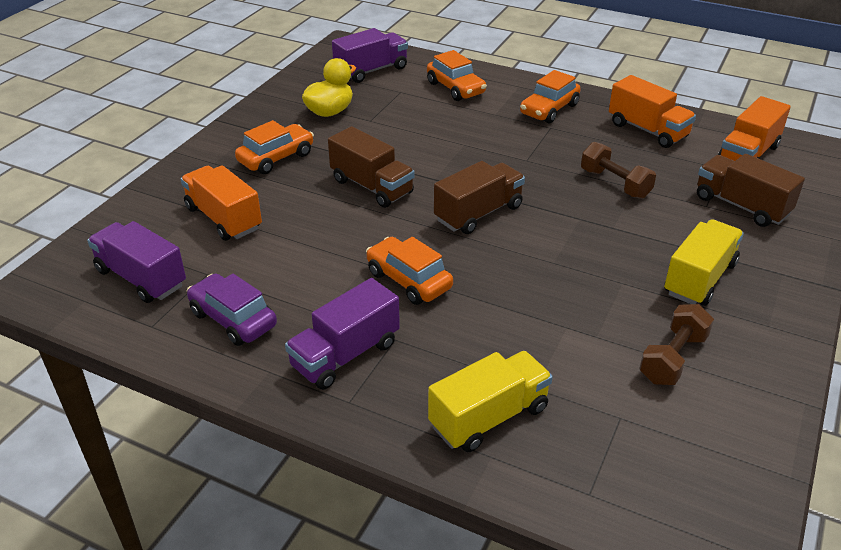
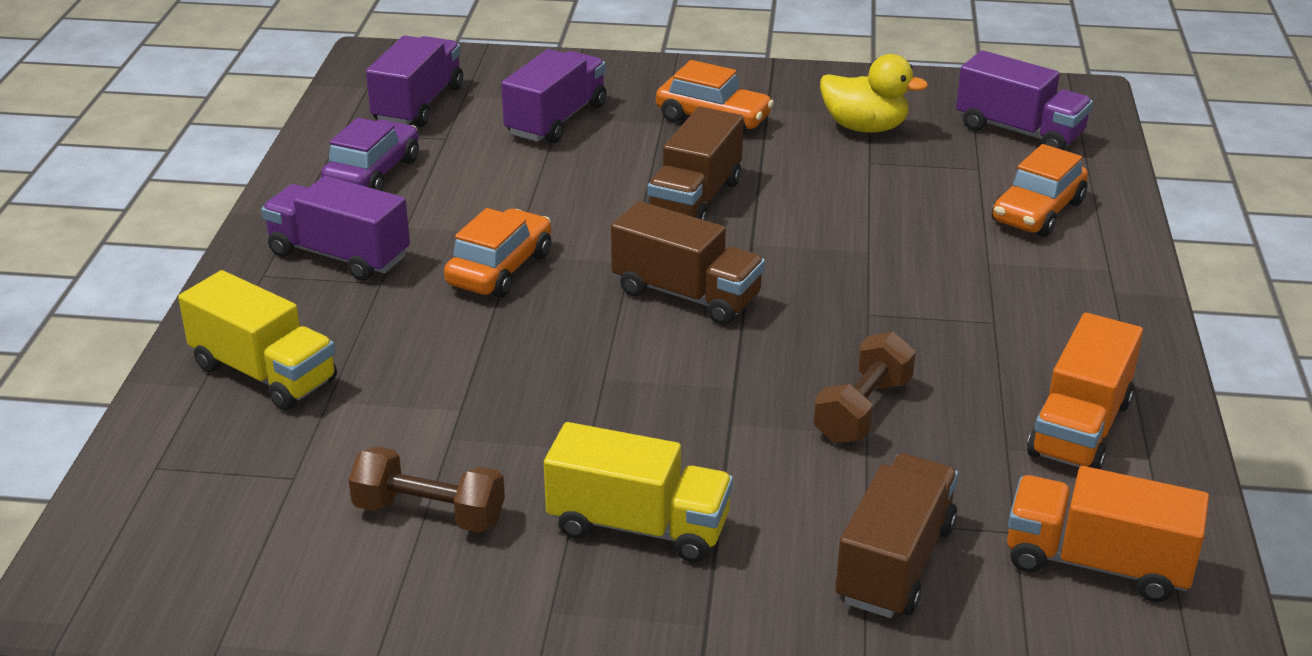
camera: 70 degrees right, 5 degrees down
(223, 218) = (556, 120): orange truck -> purple truck
(549, 109) = (1054, 312): orange car -> none

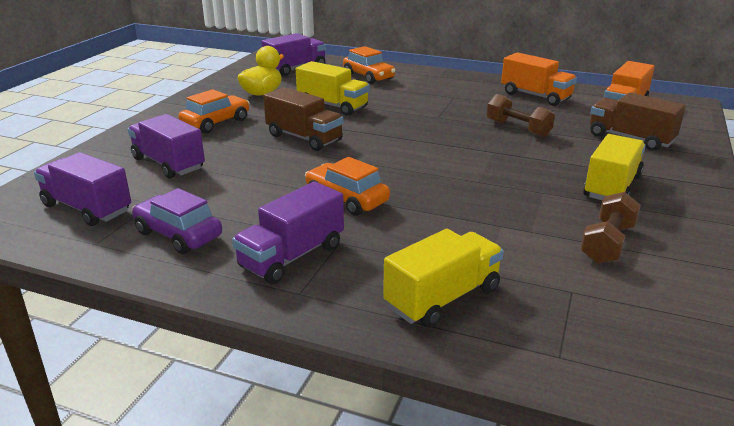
camera: 75 degrees left, 5 degrees down
(686, 295) = (403, 152): brown truck -> none
(851, 200) = (333, 106): none -> yellow truck

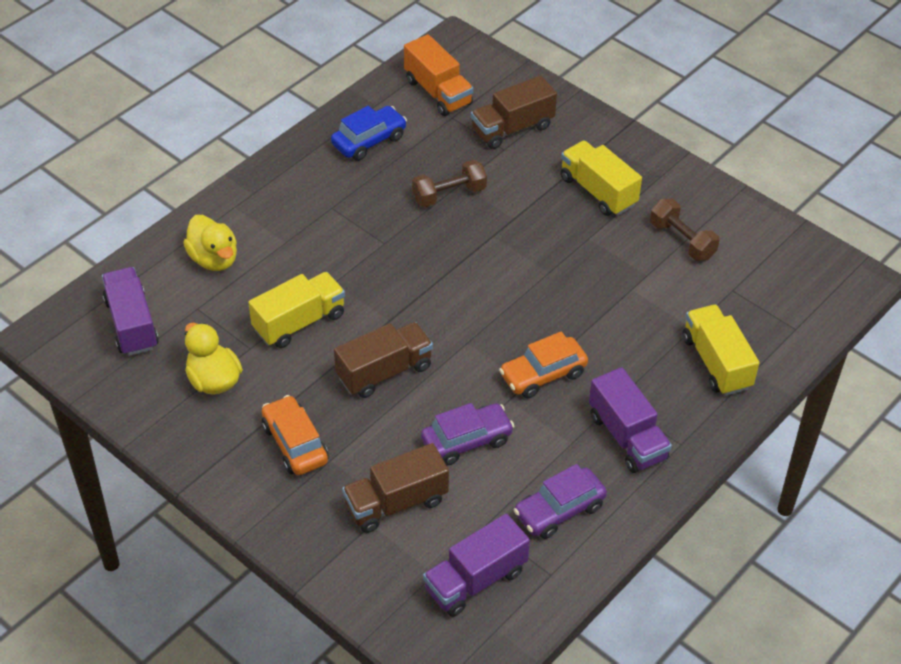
camera: 70 degrees left, 20 degrees up
(168, 164) = (396, 503): purple truck -> brown truck
(247, 179) = (466, 441): none -> purple car
(368, 77) = (214, 259): orange car -> yellow duck
(535, 96) = (369, 141): orange truck -> blue car

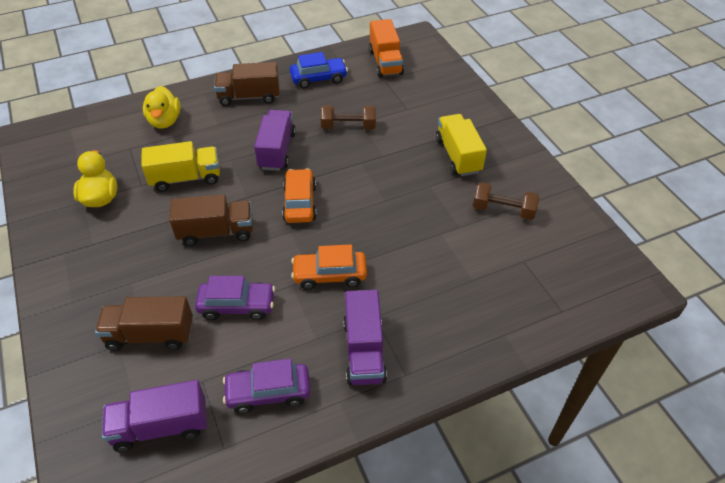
camera: 25 degrees right, 0 degrees up
(132, 324) = (82, 145): purple truck -> purple truck (277, 151)
(295, 444) = (116, 261): orange car -> orange car (300, 203)
(512, 128) = (421, 97): brown truck -> brown truck (249, 97)
(682, 240) = (503, 210): brown dumbbell -> brown dumbbell turned 60 degrees counterclockwise
(716, 362) = (476, 315): yellow truck -> none

